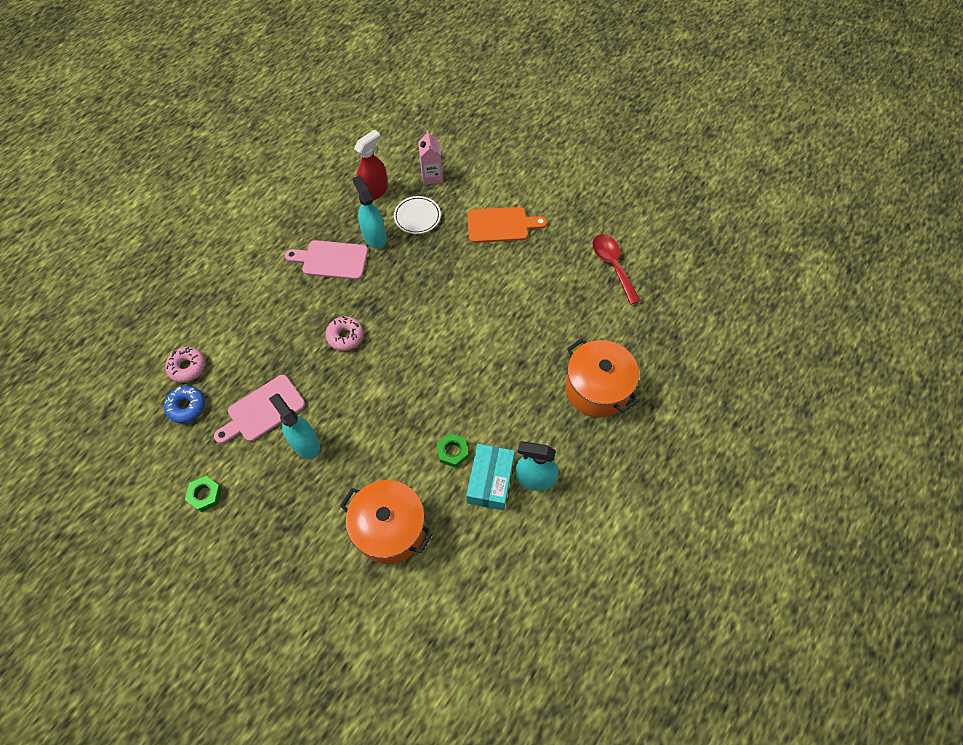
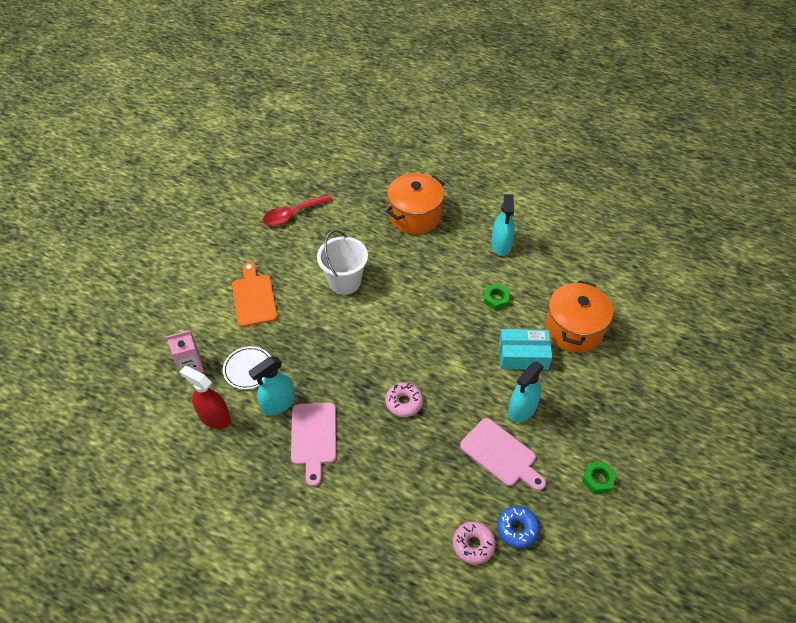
camera: 100 degrees left, 10 degrees down
(490, 481) = (512, 271): turquoise box -> turquoise box (523, 355)
(507, 304) = (344, 281): none -> white bucket

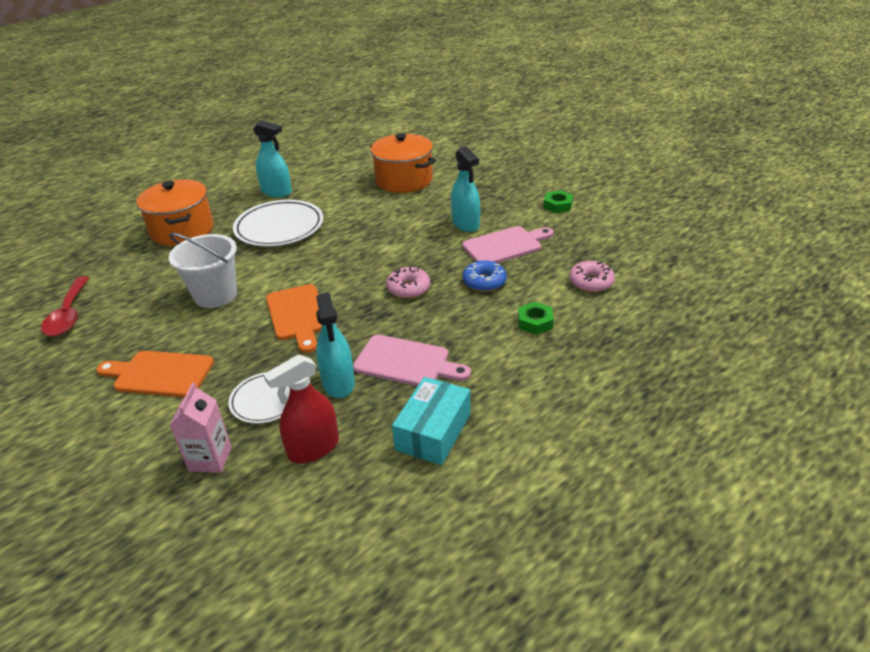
camera: 65 degrees left, 15 degrees down
(341, 343) = (298, 315): none -> orange cutting board
(448, 275) = (279, 228): none -> white plate
(496, 299) = (335, 209): green nut -> green nut (535, 322)
(517, 529) = (585, 255): blue donut -> blue donut (484, 282)
(523, 355) = (410, 210): turquoise box -> turquoise box (433, 432)

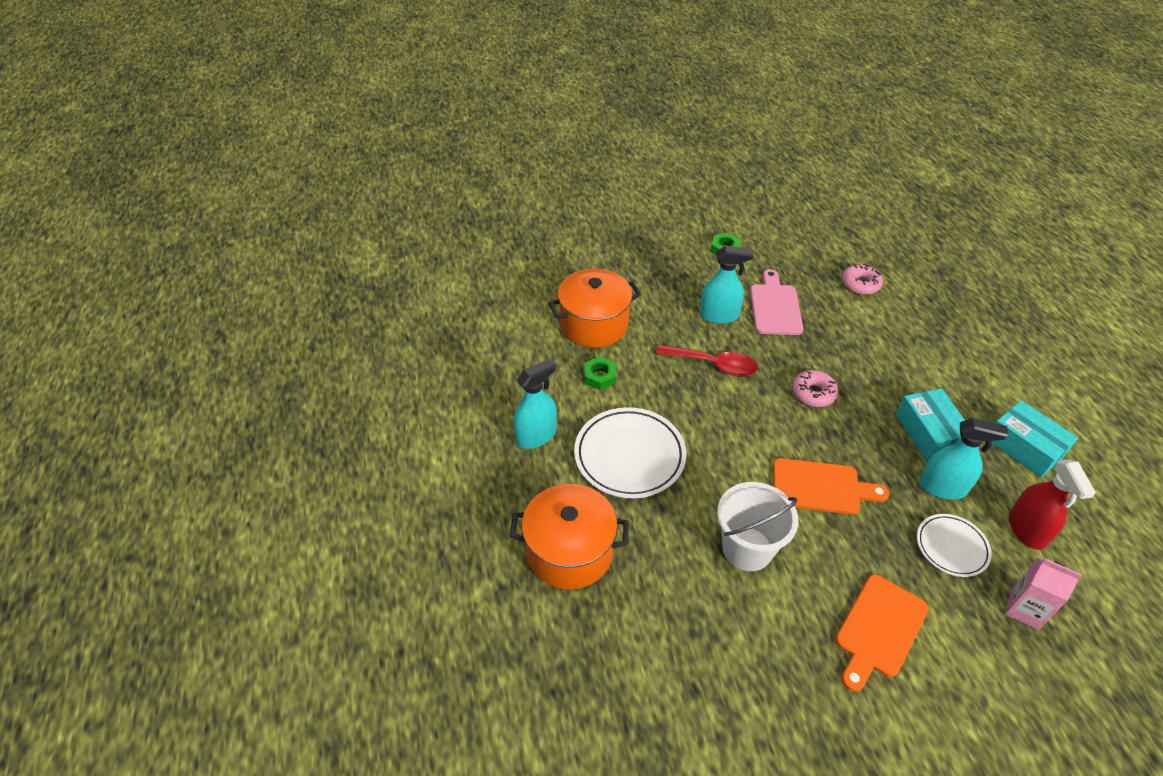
camera: 65 degrees left, 10 degrees up
(68, 315) = (715, 712): red spoon -> red spoon (713, 365)
(406, 362) = (929, 433): pink cutting board -> turquoise box
(484, 282) = (828, 342): blue donut -> none
(535, 322) = (902, 337): green nut -> green nut (599, 376)

